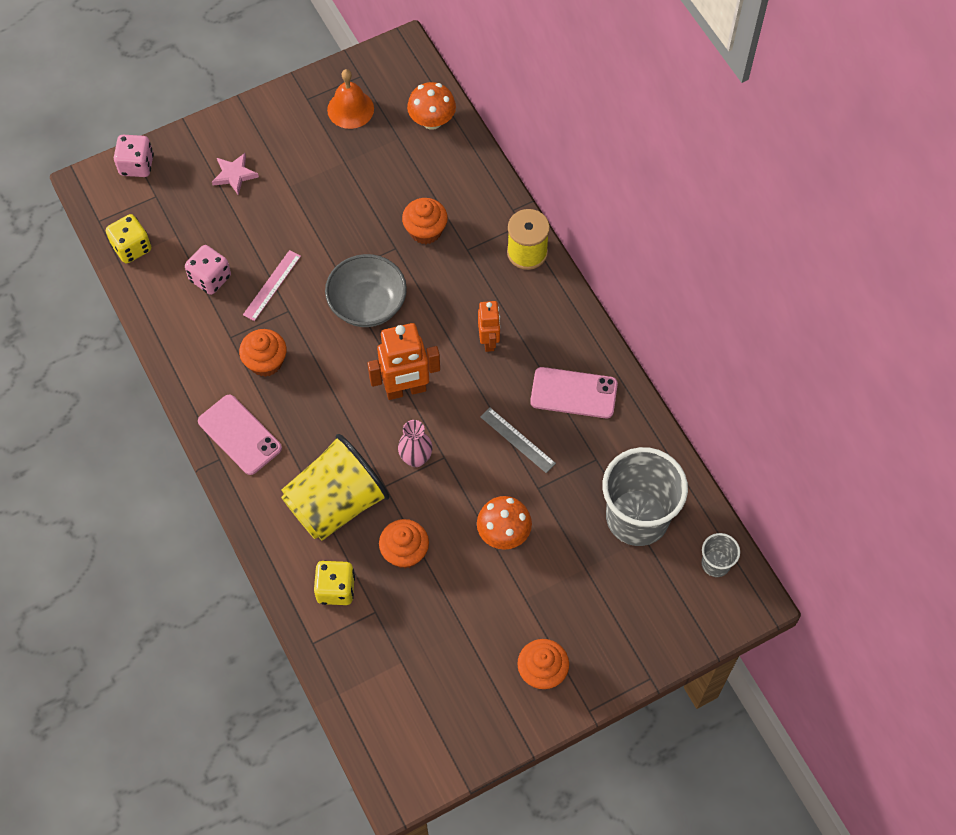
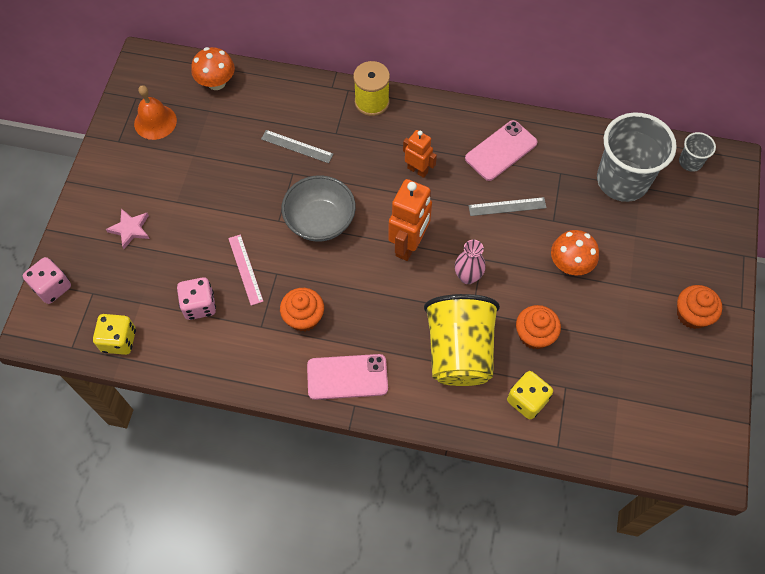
camera: 50 degrees left, 0 degrees up
(425, 230) = (297, 146): orange cupcake -> grey ruler

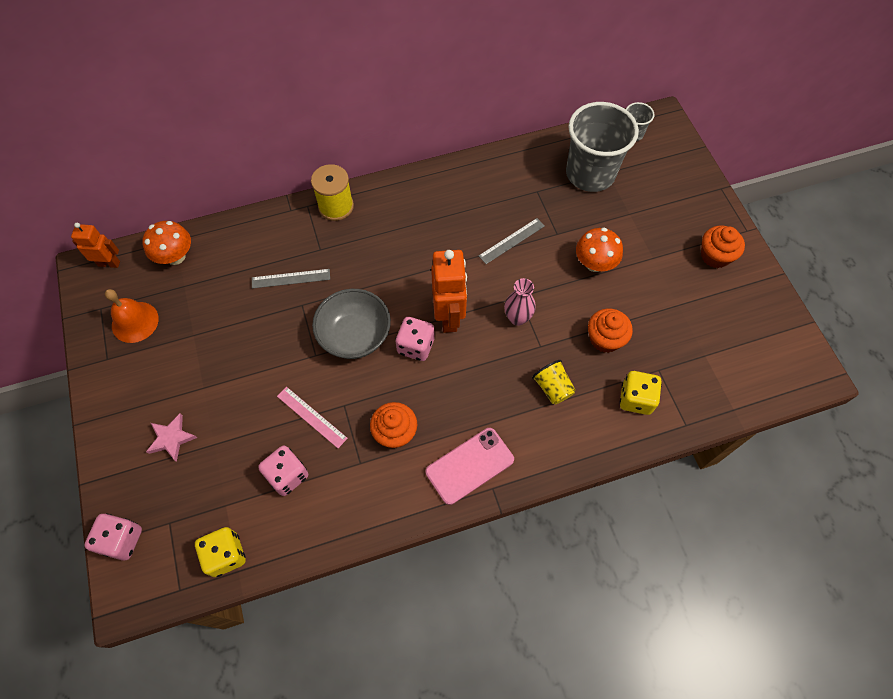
camera: 30 degrees left, 0 degrees up
(365, 255) = (416, 346): none -> pink dice
(417, 170) = (415, 247): orange robot -> orange robot (109, 263)
(459, 352) = (552, 388): yellow cup -> yellow cup, size x0.45
(501, 151) = (476, 196): pink phone -> none

